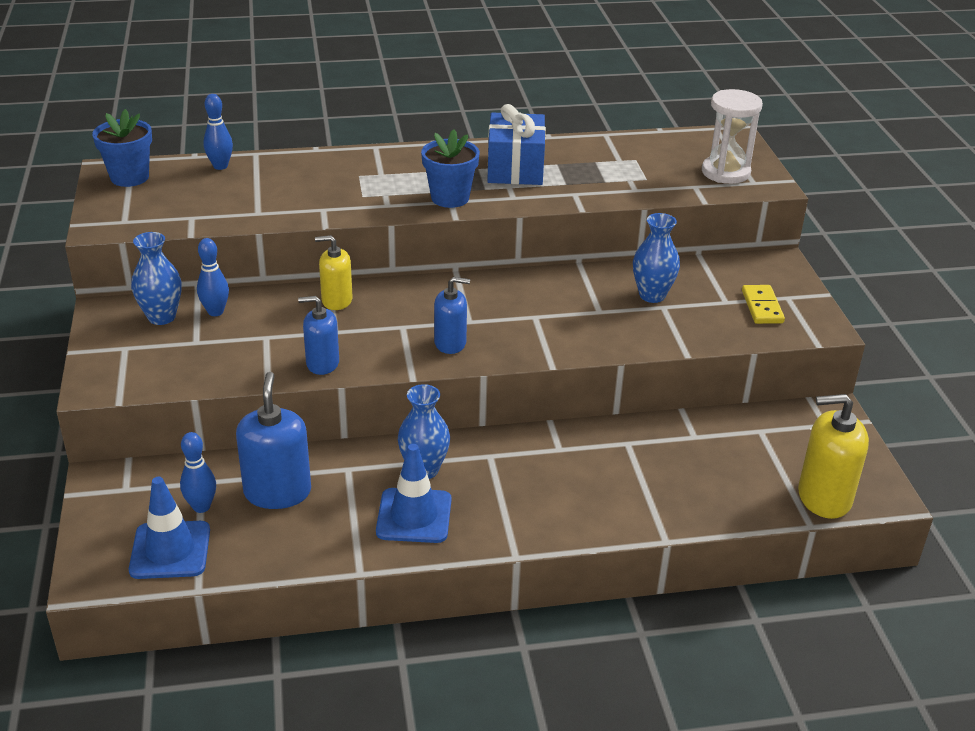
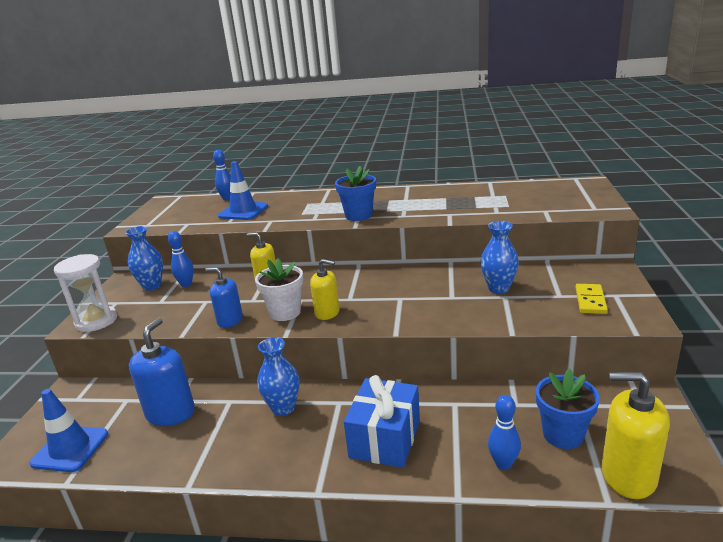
camera: 20 degrees right, 10 degrees down
(129, 177) = (171, 203): blue flower pot -> blue flower pot (563, 434)
(201, 507) = (114, 418): blue bowling pin -> blue bowling pin (503, 464)
(393, 347) = (285, 312): none -> white flower pot
(414, 516) = (255, 445): blue traffic cone -> blue traffic cone (243, 211)
(450, 343) = (327, 312): blue soap dispenser -> yellow soap dispenser
(515, 168) = (414, 200): blue gift -> blue gift (385, 439)
(725, 172) = (573, 202): white hourglass -> white hourglass (96, 321)

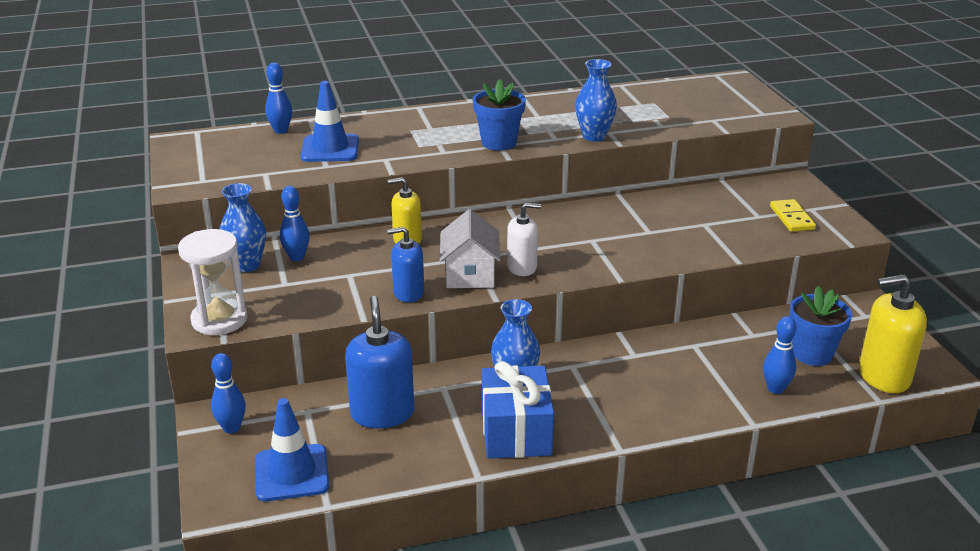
camera: 25 degrees left, 5 degrees up
(70, 402) = (231, 428): none -> blue bowling pin
(285, 312) = (470, 274): white flower pot -> white house
(327, 312) = (522, 267): yellow soap dispenser -> white soap dispenser
(385, 439) = (649, 390): blue gift -> blue gift (516, 432)
(498, 288) = (692, 216): blue vase -> blue vase (594, 136)

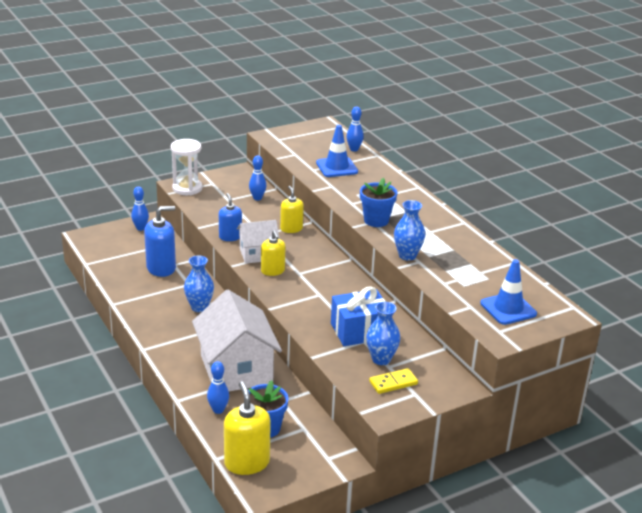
camera: 75 degrees right, 0 degrees up
(247, 265) = (243, 186): blue vase -> blue vase (381, 359)
(292, 473) = (108, 250): blue traffic cone -> blue traffic cone (508, 309)
(516, 432) = (153, 312): blue gift -> blue gift (359, 331)
(522, 267) = (273, 271): white soap dispenser -> yellow soap dispenser
(682, 364) = (236, 369): none -> white house

